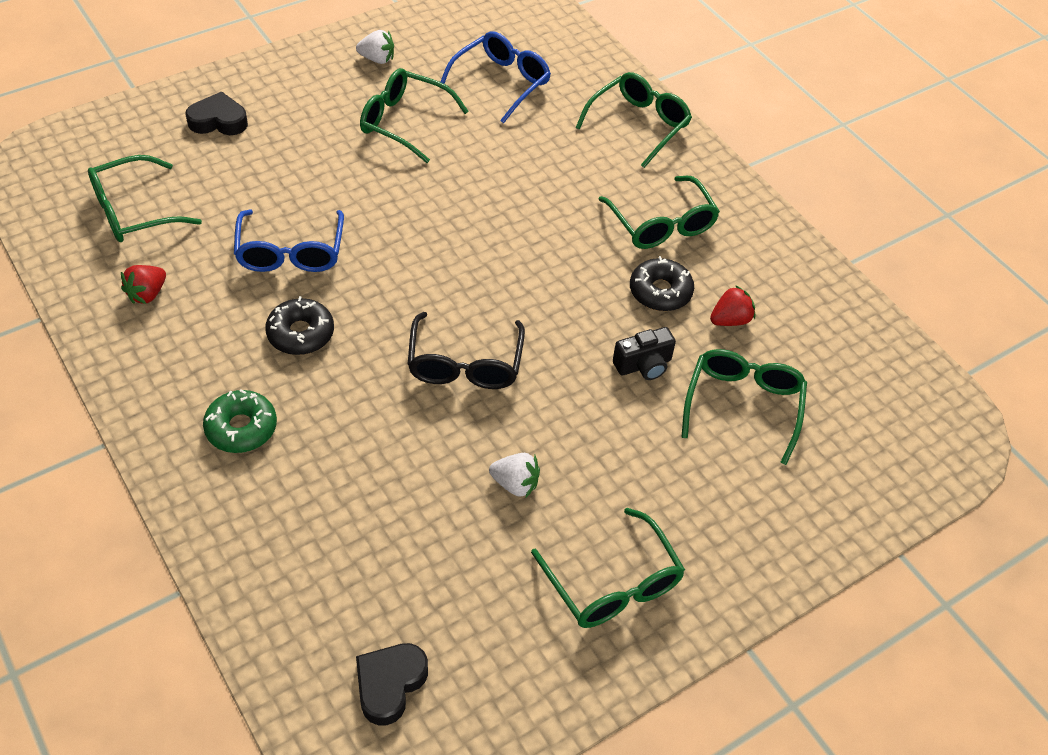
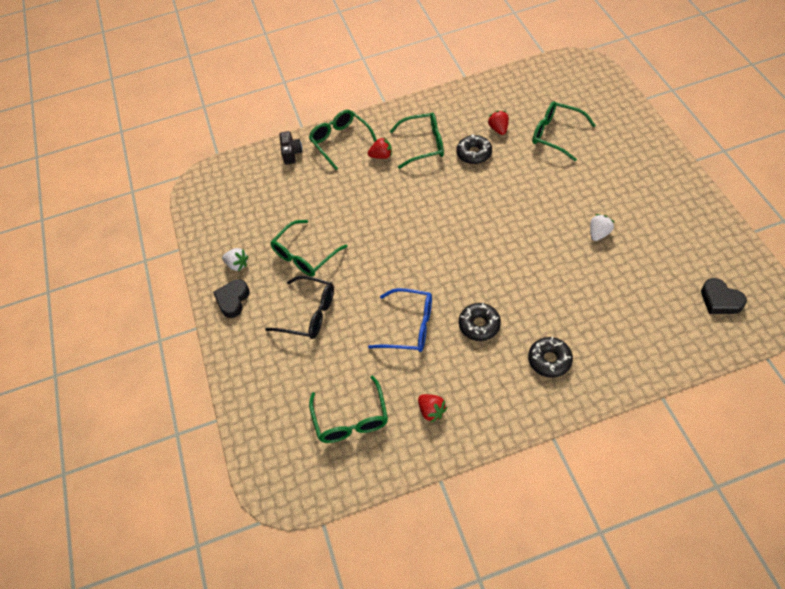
camera: 65 degrees left, 5 degrees up
(218, 121) = (272, 363): black heart -> black heart (233, 300)
(241, 428) = (549, 360): green donut -> black donut
(377, 59) = (237, 265): white strawberry -> white strawberry turned 90 degrees clockwise
(465, 363) = (513, 246): black glasses -> black glasses (308, 313)
(501, 83) = (283, 201): blue glasses -> none
(612, 583) = (660, 203): green glasses -> none
(621, 176) = (381, 156): none -> red strawberry
(643, 365) = (525, 169): black camera -> black camera (291, 153)

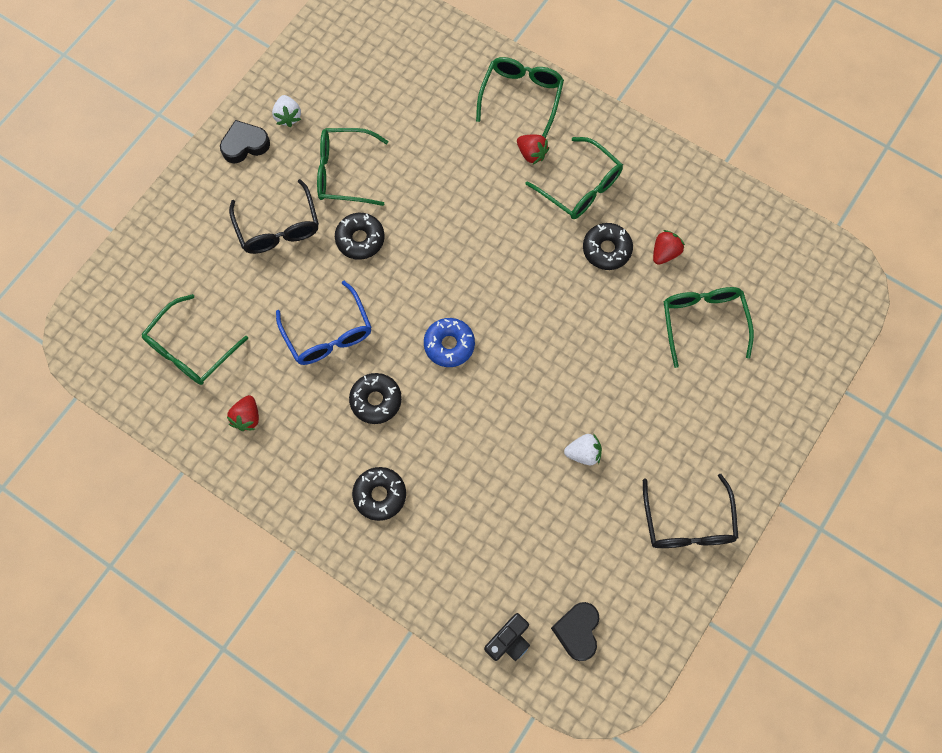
camera: 45 degrees right, 15 degrees up
(291, 153) = (468, 58): black camera -> black camera (509, 640)
(358, 272) = (360, 239): none -> black donut
(472, 263) = (449, 345): none -> blue donut
(680, 207) = (687, 522): none -> black glasses

